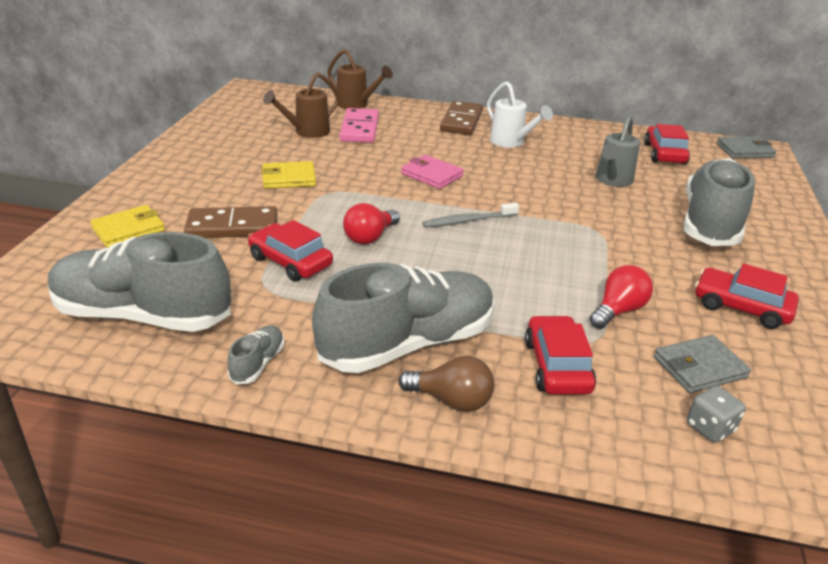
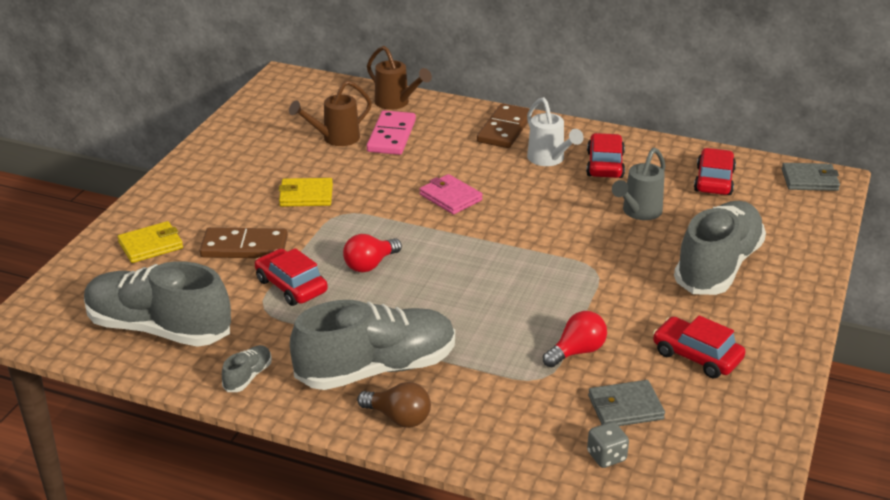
camera: 10 degrees right, 0 degrees up
(468, 221) = (470, 252): grey toothbrush -> none
(557, 366) = (498, 397): red car -> red car (605, 165)

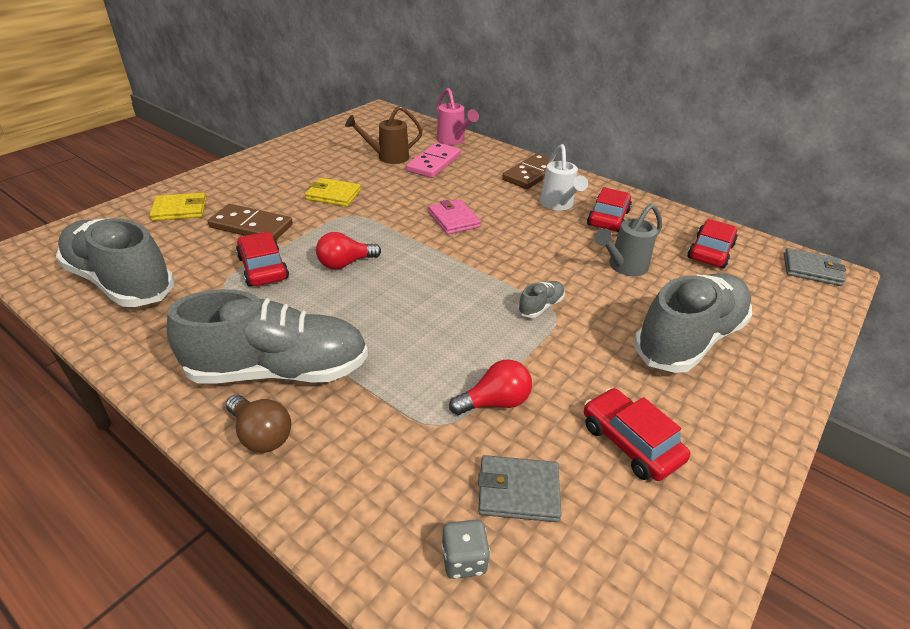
camera: 15 degrees right, 5 degrees up
(248, 376) = (155, 348): grey shoe -> grey shoe (540, 306)
(396, 103) = (453, 141): brown watering can -> pink watering can

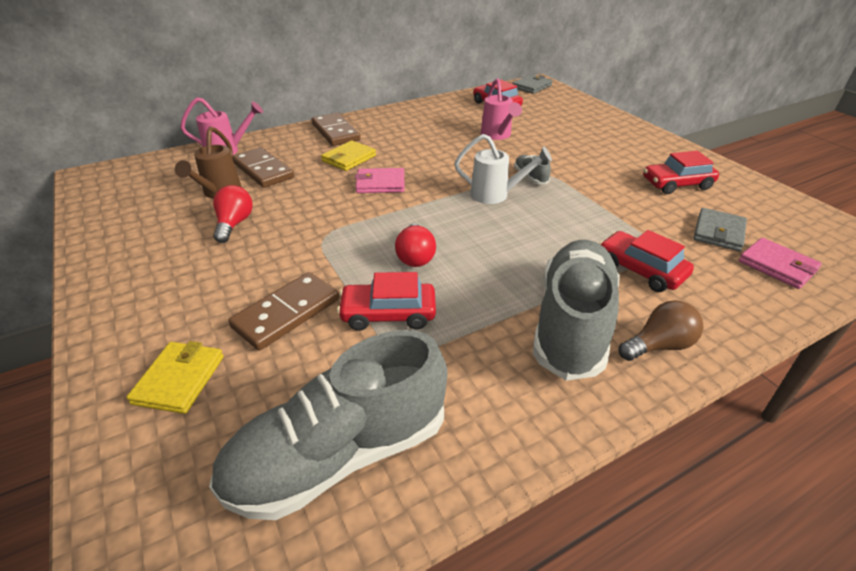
camera: 65 degrees left, 0 degrees up
(333, 195) = (268, 241): yellow wallet -> yellow wallet (349, 158)
(434, 163) = (263, 170): pink domino -> brown domino
(464, 559) = (777, 266): grey dice -> pink wallet
(495, 402) = (634, 221): red light bulb -> red light bulb (234, 224)
(558, 205) = (396, 135): white watering can -> white watering can (496, 195)
(608, 218) = (430, 123): red car -> red car (640, 270)
(623, 267) = (497, 136): grey watering can -> pink watering can
(689, 339) = (585, 139): grey shoe -> none

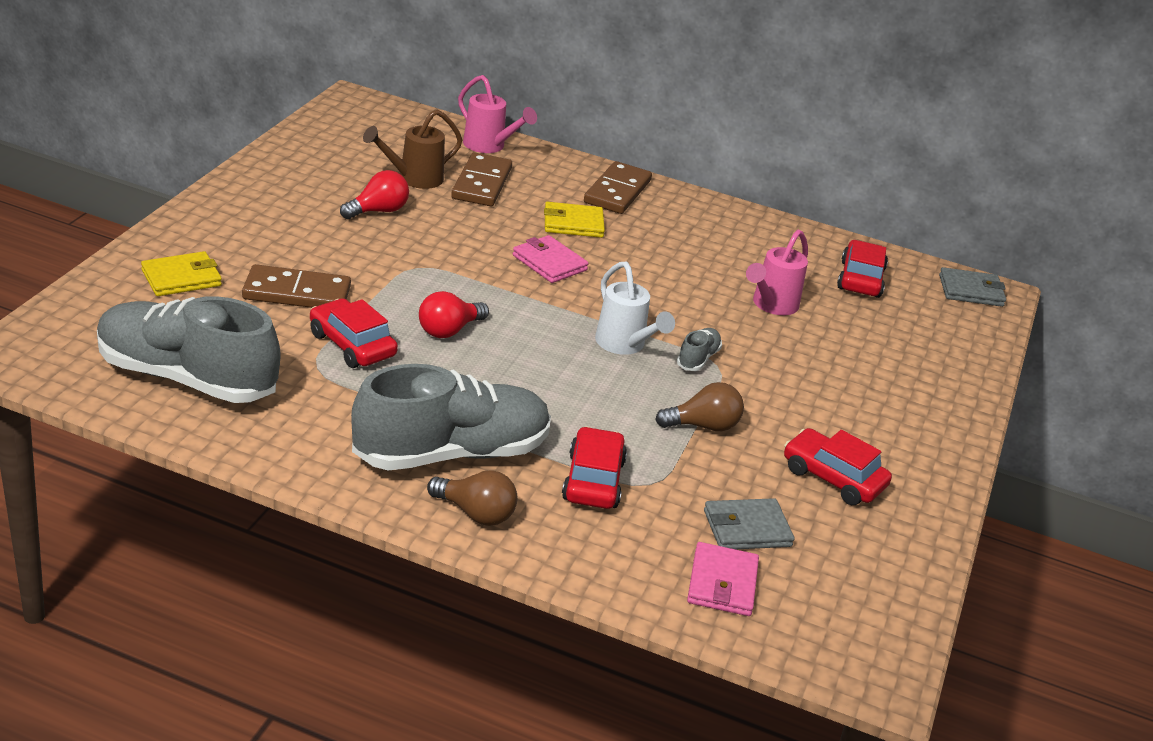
camera: 45 degrees right, 5 degrees down
(601, 203) = (703, 426): none -> brown light bulb

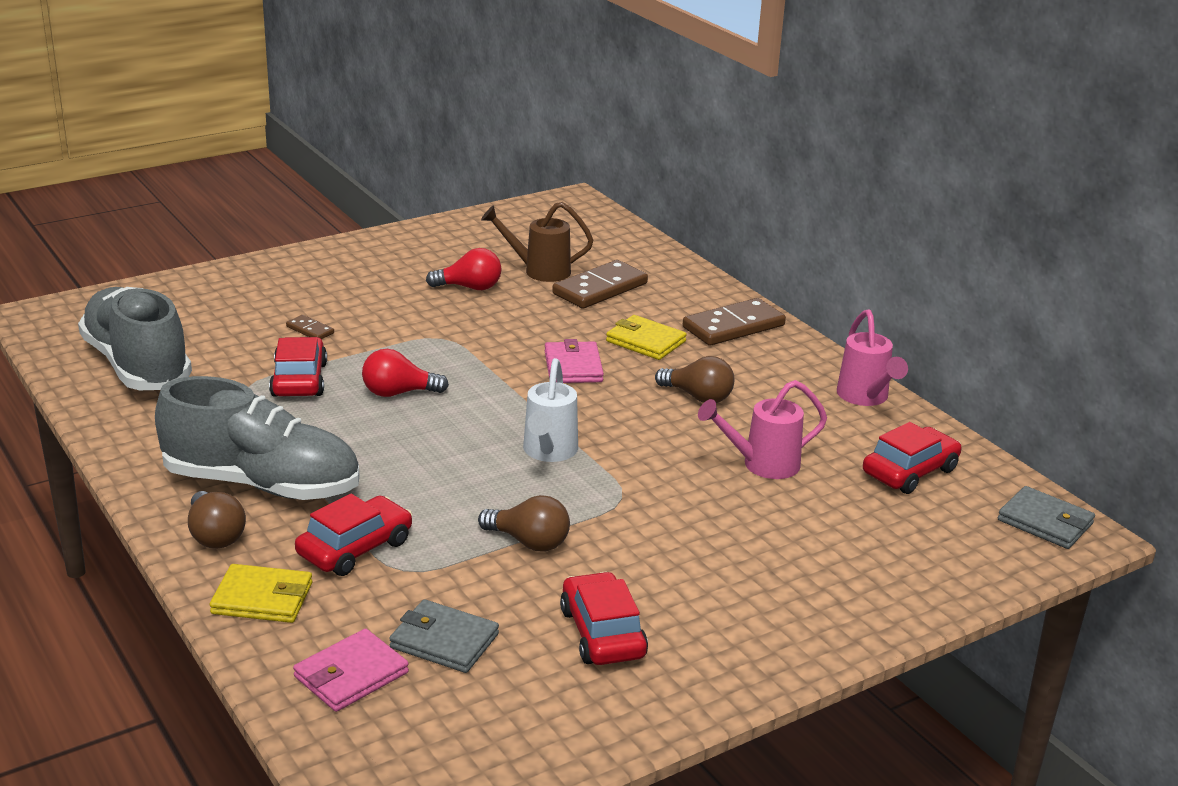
camera: 40 degrees right, 5 degrees down
(181, 278) = (235, 296): yellow wallet -> yellow wallet (262, 598)
(297, 293) = (310, 330): brown domino -> brown domino, size x0.47
(489, 146) = (652, 261): pink watering can -> pink watering can (865, 398)
(666, 262) = (698, 397): none -> brown light bulb
(698, 359) = (609, 486): grey shoe -> none

